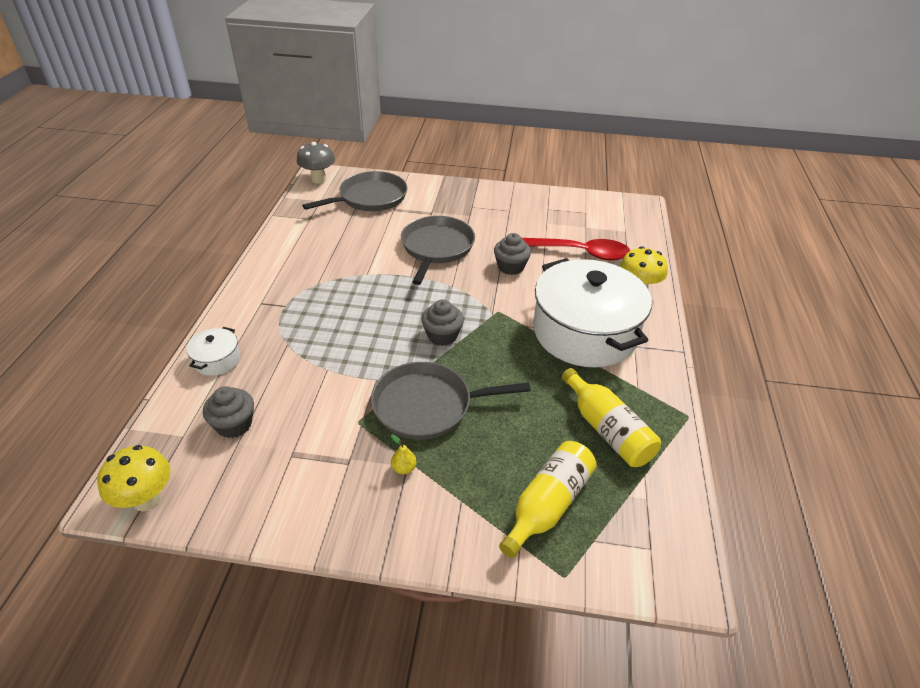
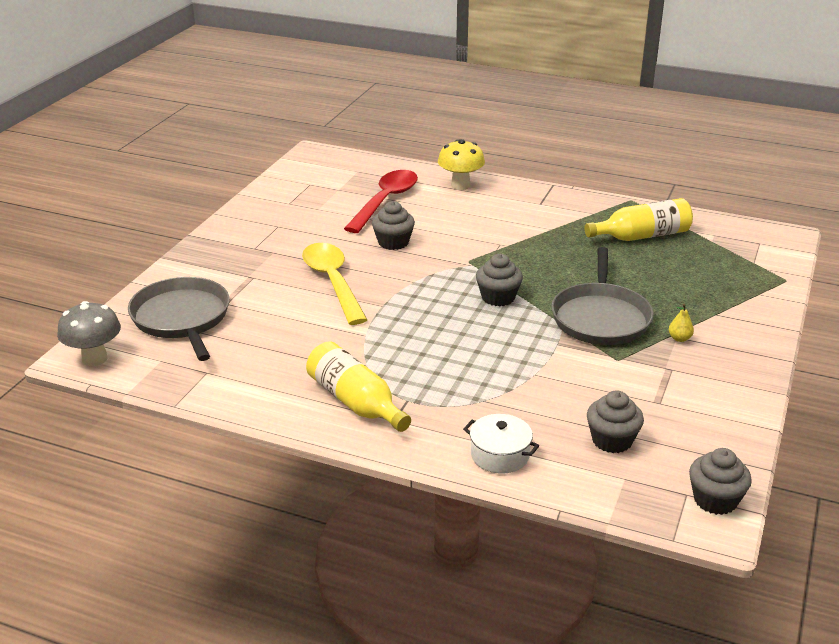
camera: 75 degrees left, 10 degrees down
(146, 499) = (715, 500): yellow mushroom -> grey cupcake
(436, 248) = (332, 282): grey pan -> yellow spoon
(548, 504) = (720, 275): yellow bottle -> yellow bottle (355, 402)
(585, 332) = (515, 222): white pot -> none

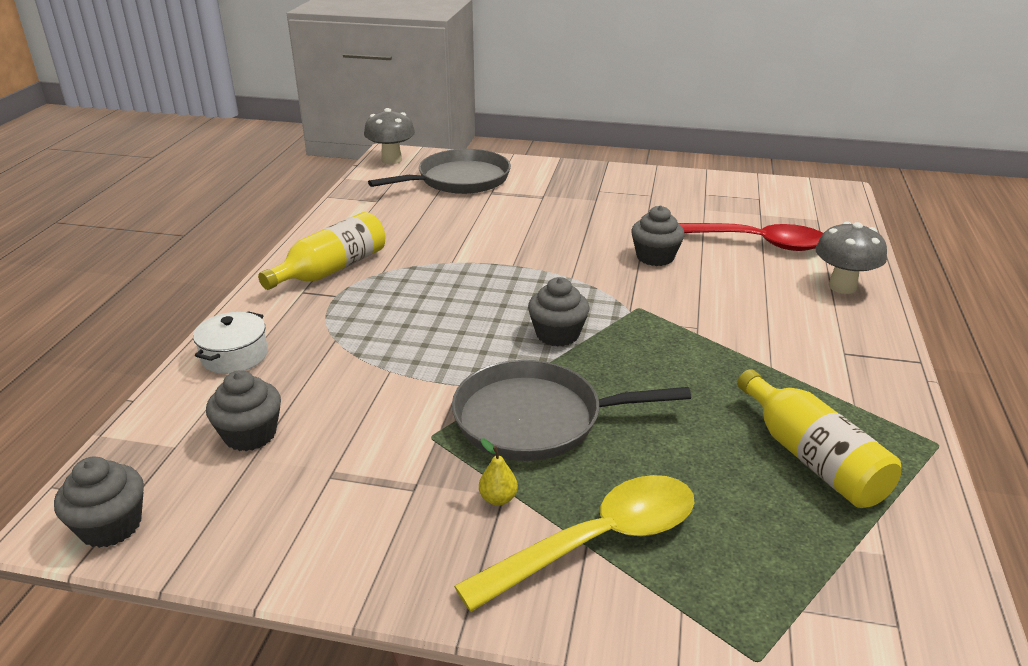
camera: 80 degrees right, 0 degrees up
(332, 282) = (550, 234): yellow spoon -> yellow spoon (597, 541)
(460, 185) = (842, 286): yellow mushroom -> grey mushroom

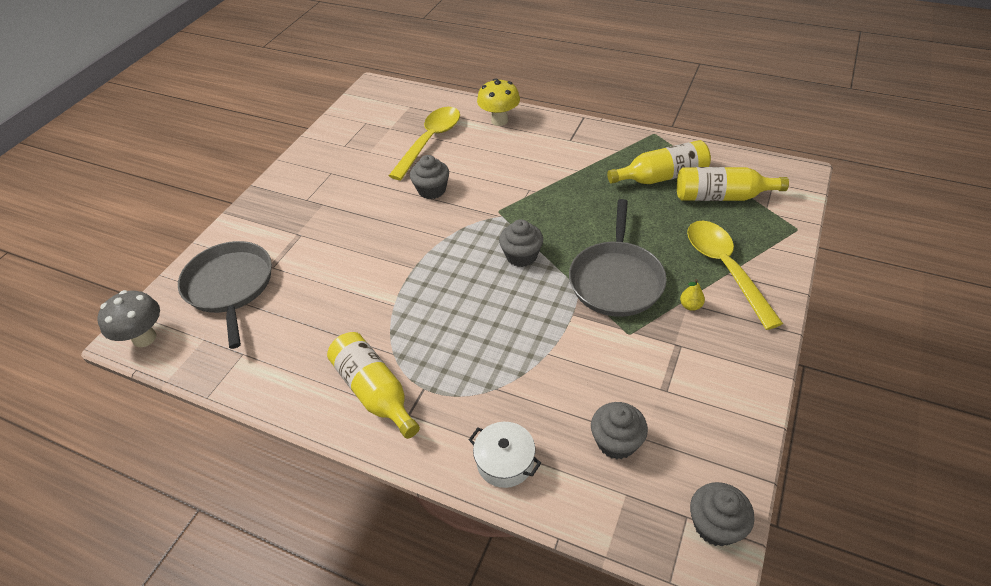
camera: 75 degrees left, 15 degrees up
(753, 243) = (430, 141): red spoon -> yellow spoon
(800, 539) = (721, 196): none -> yellow bottle
(842, 286) = (499, 120): grey mushroom -> yellow mushroom

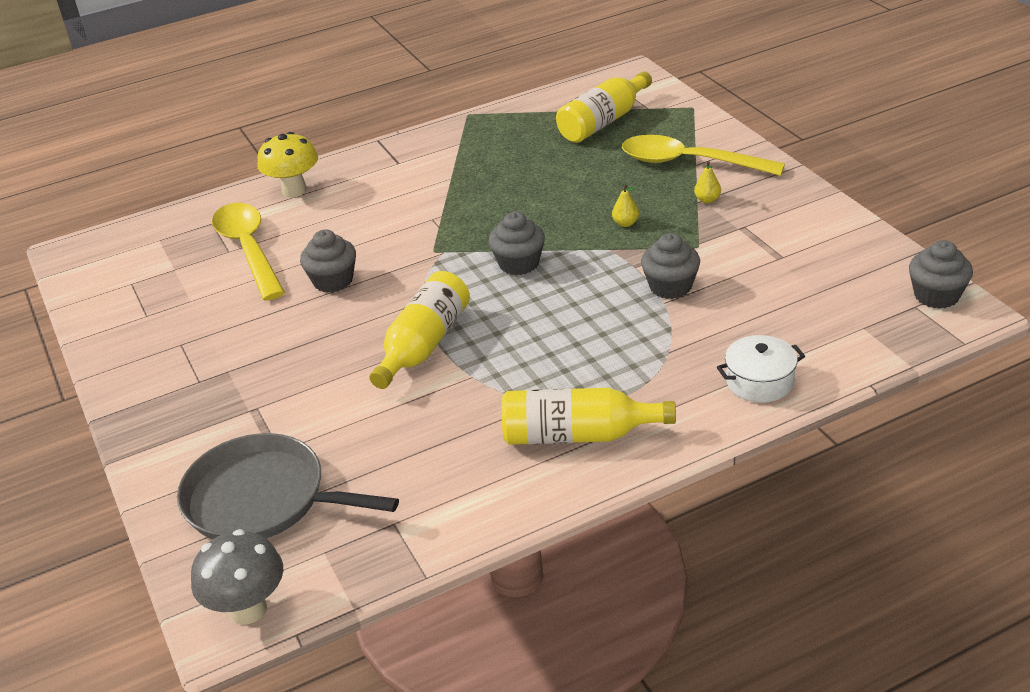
camera: 50 degrees left, 10 degrees down
(616, 280) = (625, 223): grey pan -> yellow pear
(616, 442) = (806, 308): grey cupcake -> grey cupcake (670, 287)
(662, 177) = (532, 138): yellow bottle -> yellow bottle (424, 345)

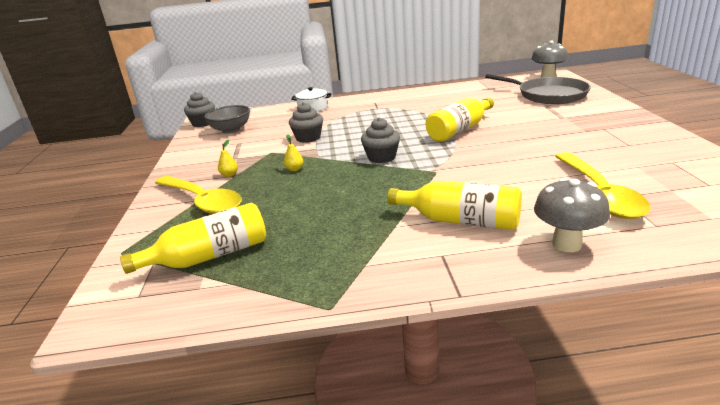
camera: 160 degrees left, 10 degrees down
(294, 191) = (566, 244): yellow mushroom -> grey mushroom
(333, 281) = (517, 164): grey cupcake -> none
(577, 435) = (401, 101): yellow bottle -> yellow bottle (460, 221)
(844, 285) = (231, 130): none -> grey bowl

